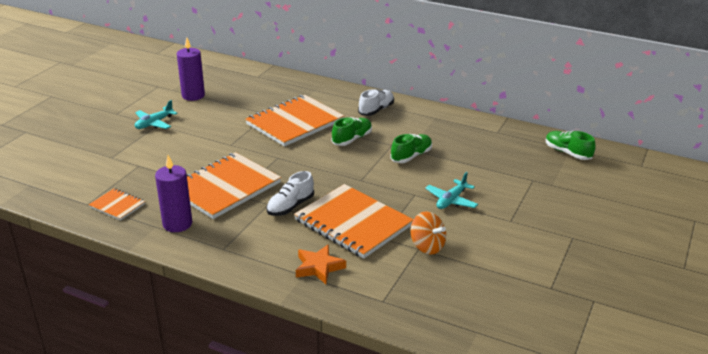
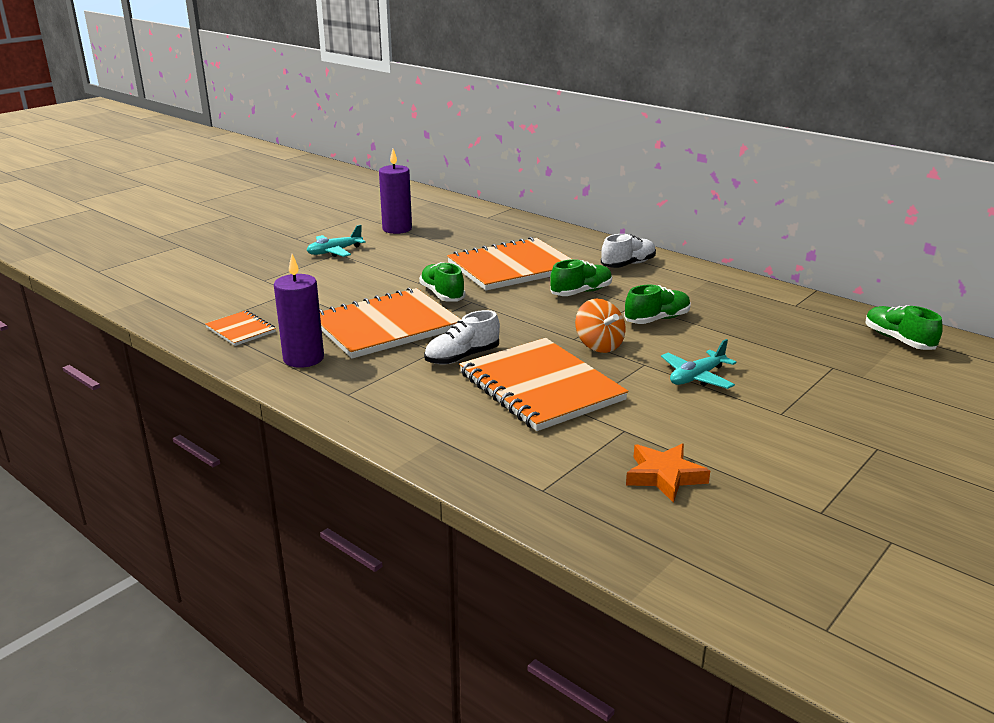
camera: 15 degrees right, 5 degrees down
(254, 154) = (442, 294): none -> green shoe
(319, 267) = (467, 434): orange star -> orange star (664, 476)
(427, 246) = (638, 429): orange spinning top -> orange spinning top (599, 345)

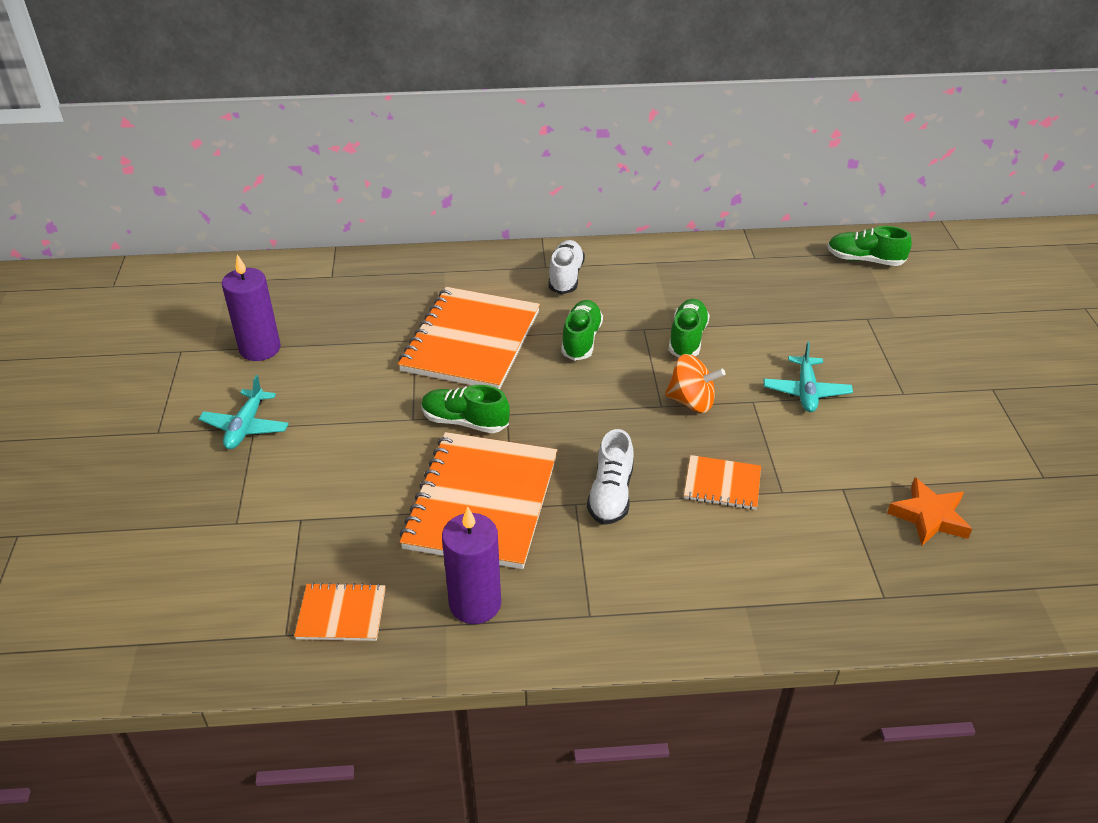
camera: 45 degrees left, 15 degrees up
(541, 387) = (722, 484): orange notebook -> orange notebook, size x0.48

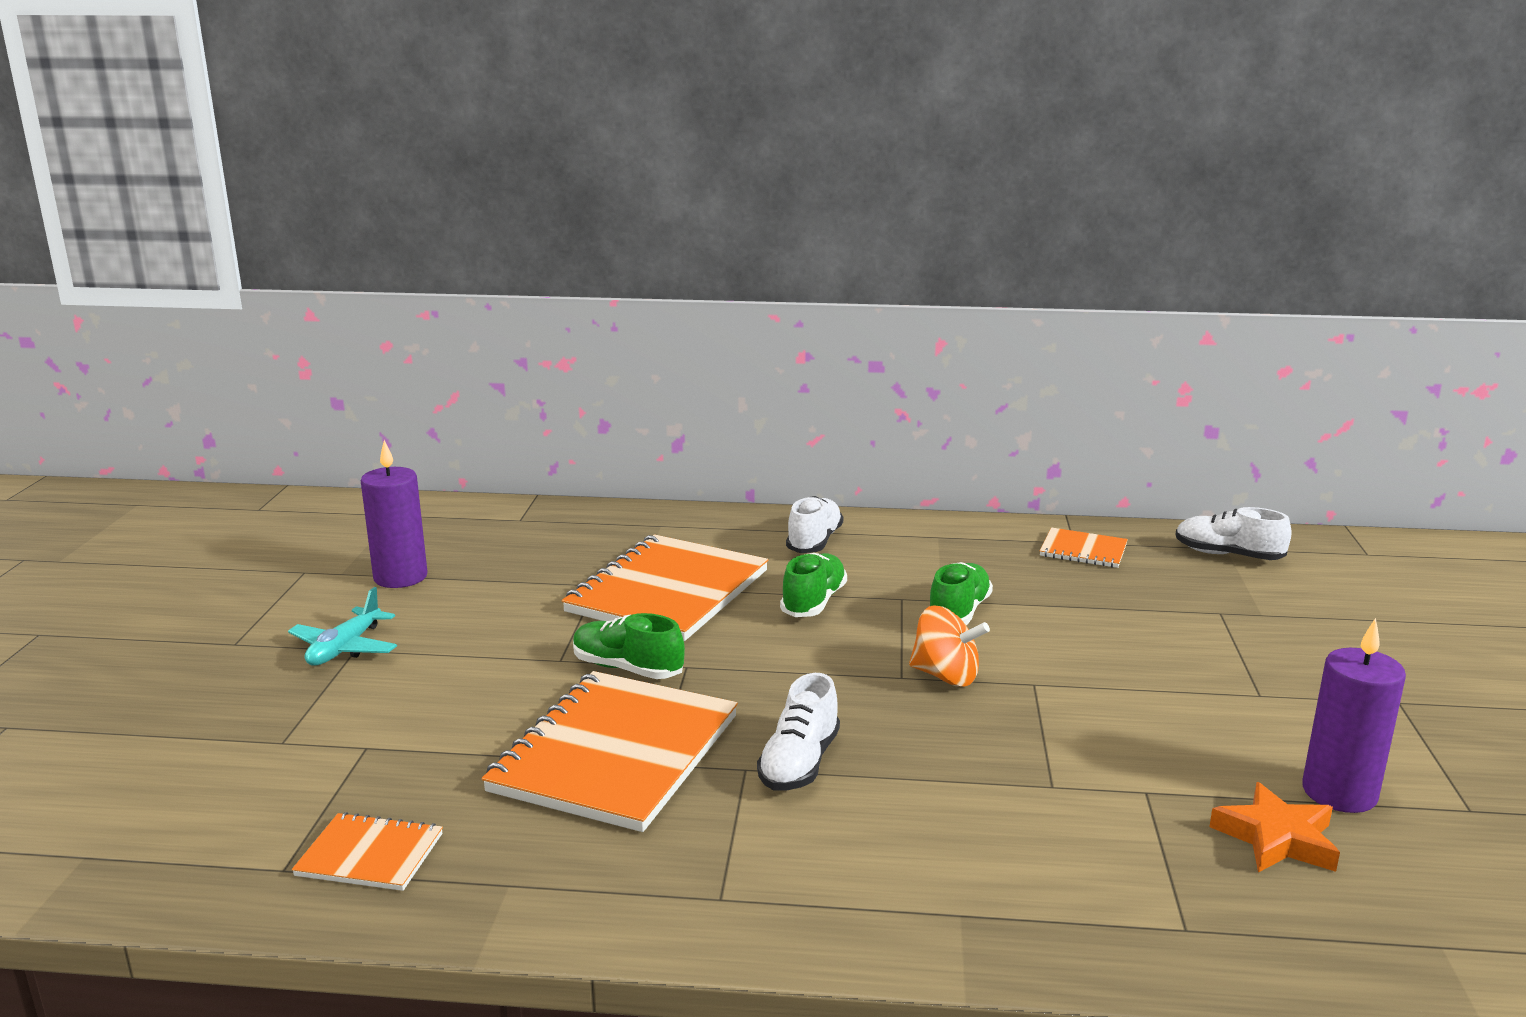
camera: 10 degrees right, 20 degrees down
(475, 603) = (560, 865): purple candle -> purple candle (1339, 793)
(722, 484) = (964, 768): orange notebook -> orange notebook (1083, 550)
(806, 391) = (1114, 680): turquoise plane -> none
(864, 260) = (1228, 555): green shoe -> white shoe

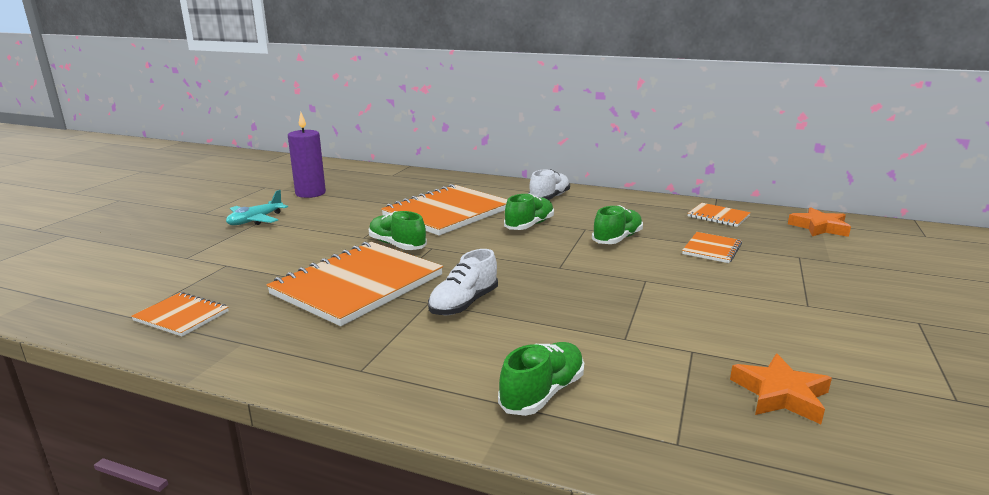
camera: 15 degrees right, 0 degrees up
(945, 676) = (588, 270): orange spinning top -> none
(988, 889) = (542, 393): none -> green shoe
(1099, 614) = (711, 249): none -> orange notebook
(1228, 555) = (819, 227): white shoe -> orange star
(1339, 793) = (845, 372): purple candle -> none

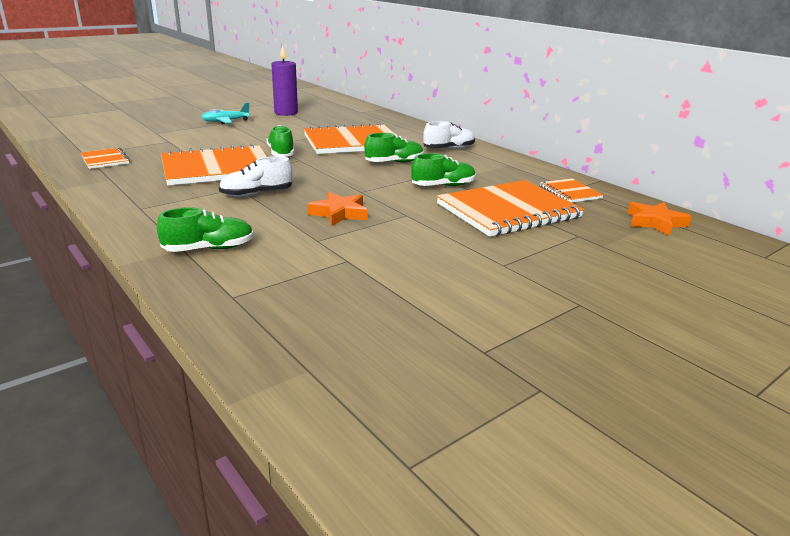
camera: 30 degrees right, 5 degrees up
(711, 249) = (508, 211): orange notebook -> orange notebook, size x2.10
(780, 394) = (353, 300): orange star -> orange star (339, 213)

